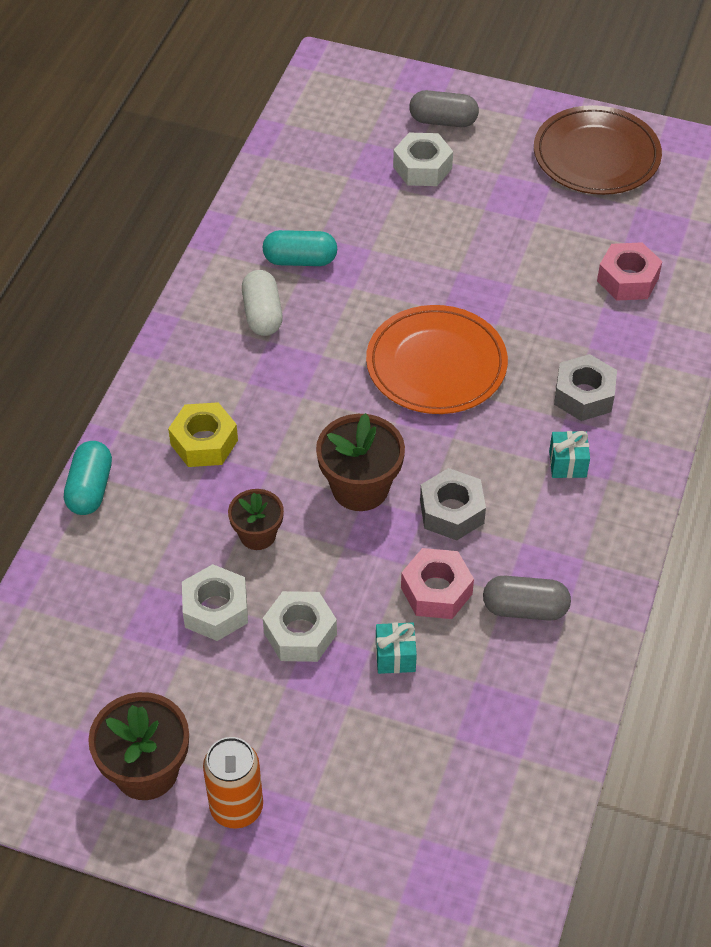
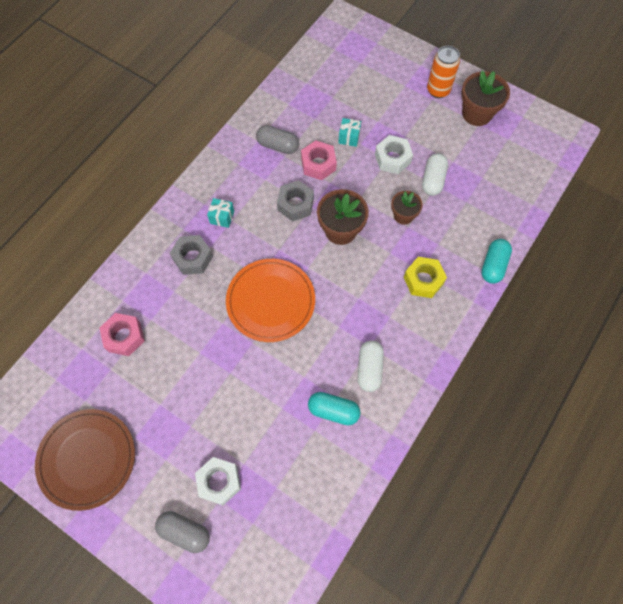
camera: 165 degrees left, 15 degrees up
(216, 609) = (433, 180): white nut -> white capsule

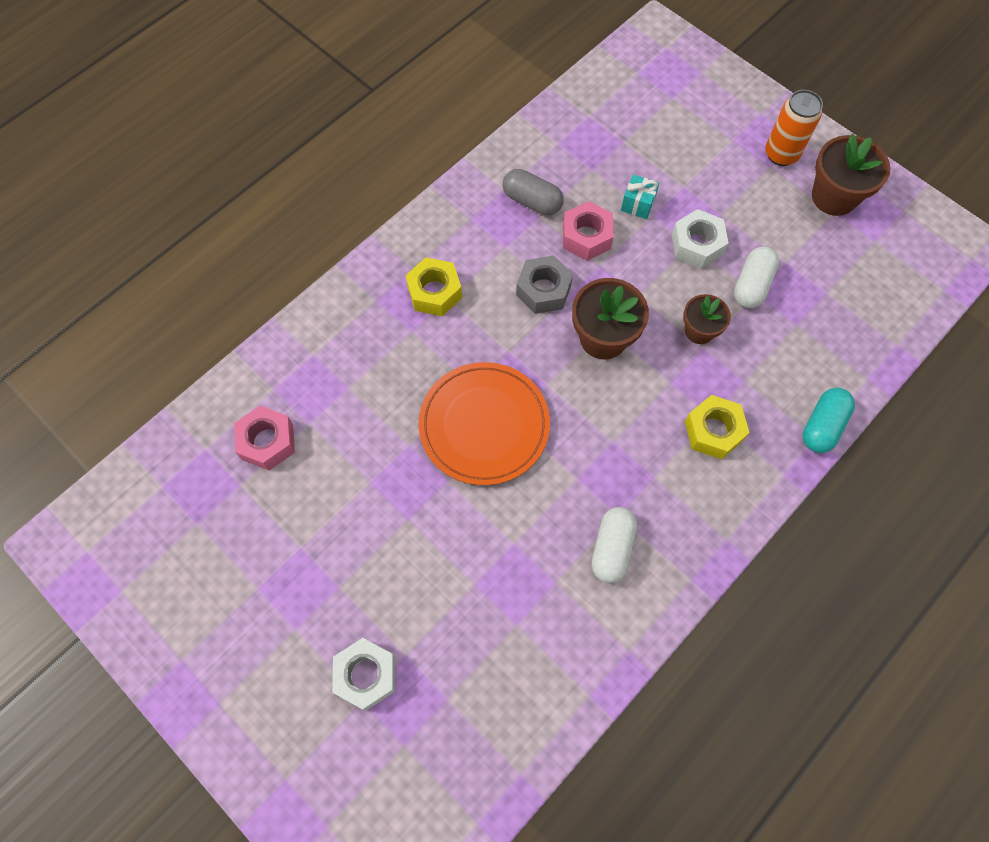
camera: 10 degrees right, 0 degrees up
(87, 459) = (186, 608): brown plate -> none
(184, 532) = (304, 739): grey capsule -> none
(193, 258) = (383, 344): grey nut -> none
(222, 217) = (434, 292): turquoise gift -> yellow nut
(333, 411) = (548, 601): turquoise capsule -> none

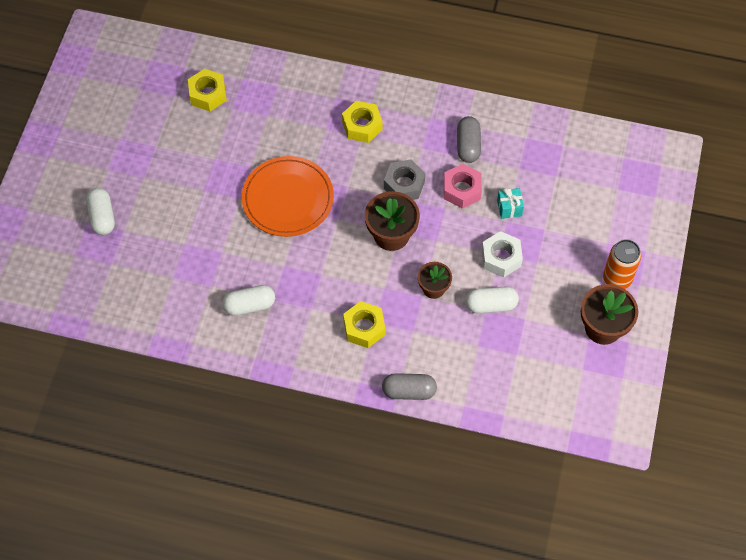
camera: 60 degrees right, 5 degrees down
(267, 442) = (208, 94): pink nut -> yellow nut
(366, 675) = (102, 217): white nut -> white capsule
(822, 426) = (409, 391): turquoise capsule -> grey capsule

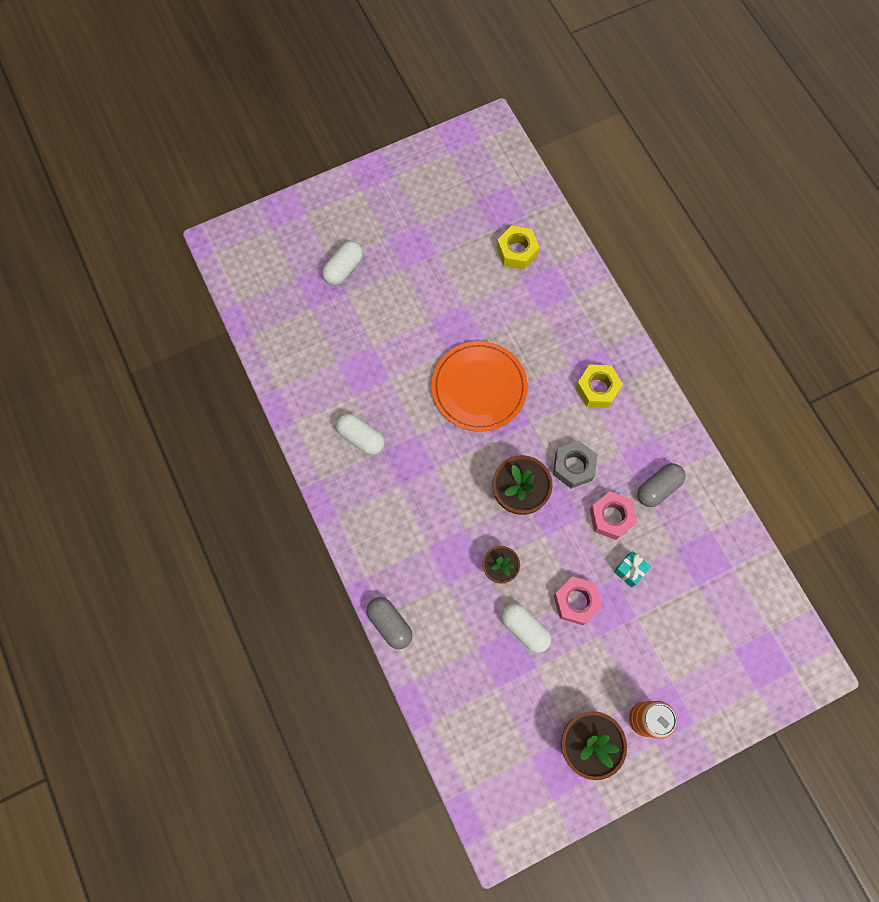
camera: 50 degrees right, 10 degrees up
(364, 328) = (416, 542): yellow nut -> none
(501, 258) = (576, 602): white nut -> pink nut

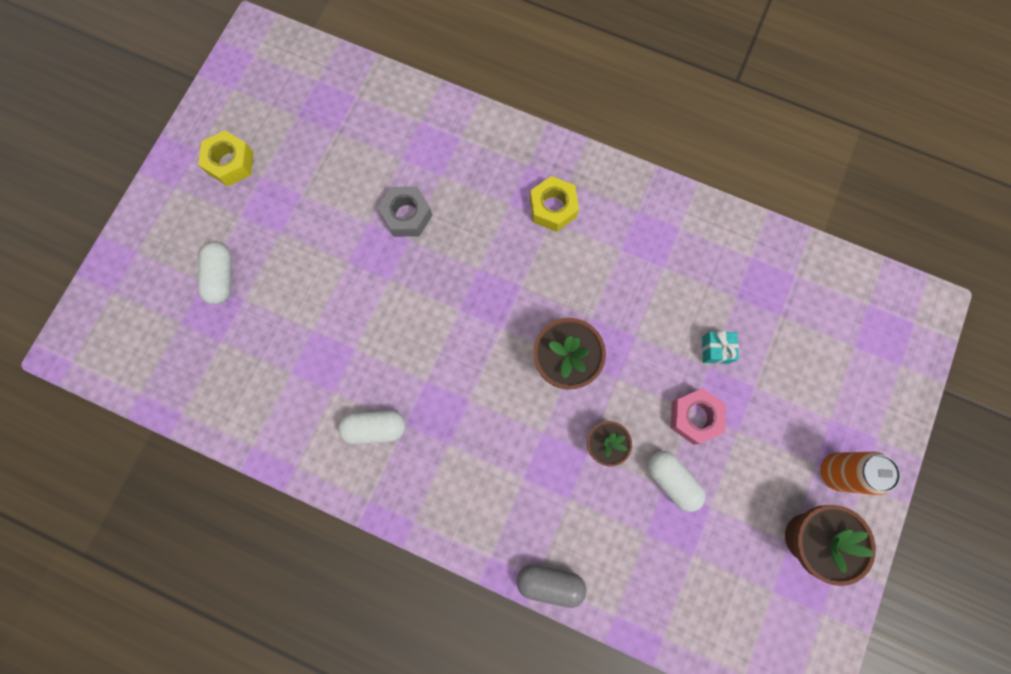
camera: 40 degrees left, 5 degrees up
(479, 388) = (446, 291): orange plate -> none
(517, 251) = (376, 136): yellow nut -> yellow nut (230, 163)
(524, 628) = (671, 480): white capsule -> white capsule turned 45 degrees clockwise
(573, 467) = (591, 296): grey nut -> grey nut (407, 215)
(611, 517) = (660, 315): pink nut -> none
(658, 488) = (677, 256): grey capsule -> none

